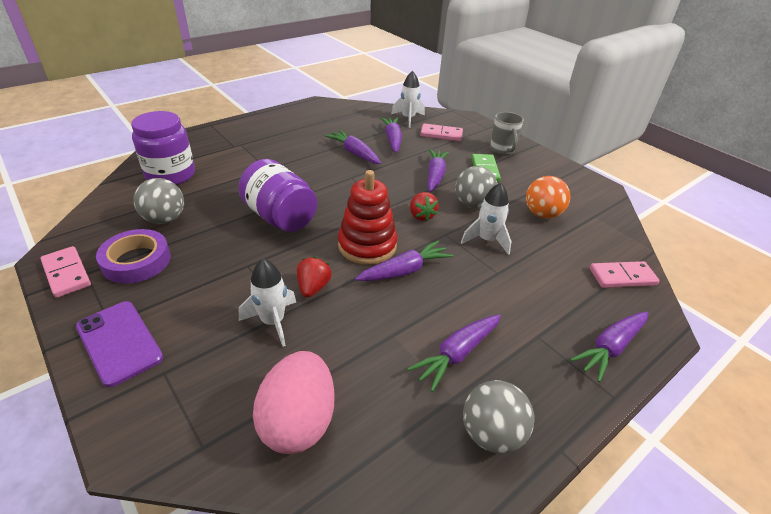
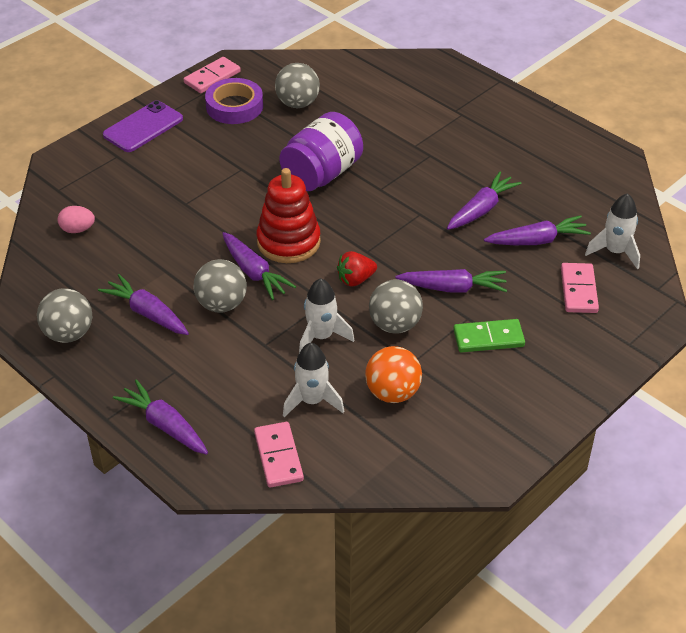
camera: 85 degrees right, 5 degrees up
(170, 175) = (375, 85): purple jar -> none
(272, 321) = (173, 198): white rocket -> white rocket (312, 401)
(298, 421) = (77, 229): pink egg -> pink egg, size x0.50
(313, 287) = (218, 214): red strawberry -> none
(446, 296) = (221, 304): none -> grey ball
(502, 150) = (560, 360): grey mug -> none

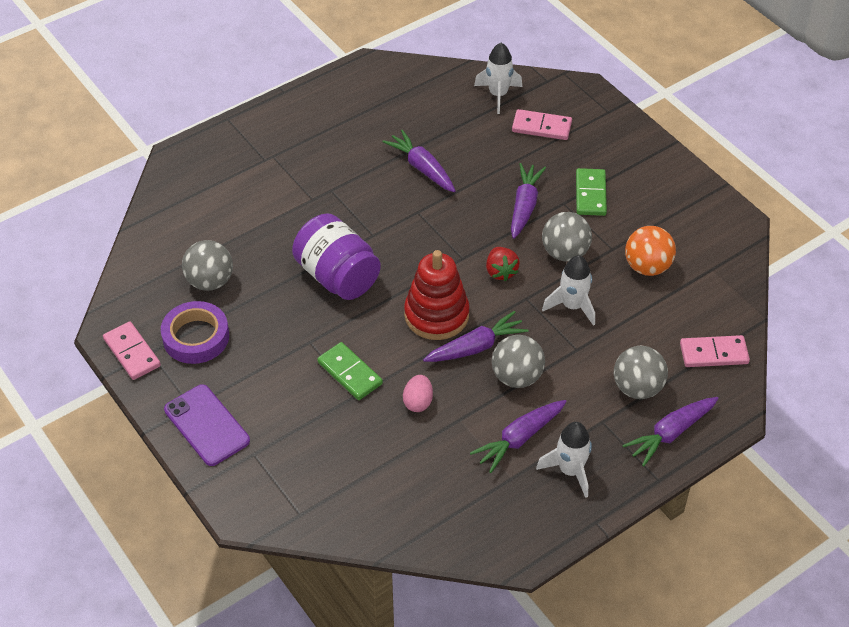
camera: 80 degrees left, 5 degrees up
(68, 334) = (539, 508): grey ball -> grey ball (637, 388)
(77, 229) = (376, 496): pink egg -> pink egg (418, 402)
(209, 197) = (350, 373): none -> green domino
(312, 401) = (651, 322): white rocket -> white rocket (570, 471)
(537, 241) = (473, 140): purple carrot -> none

